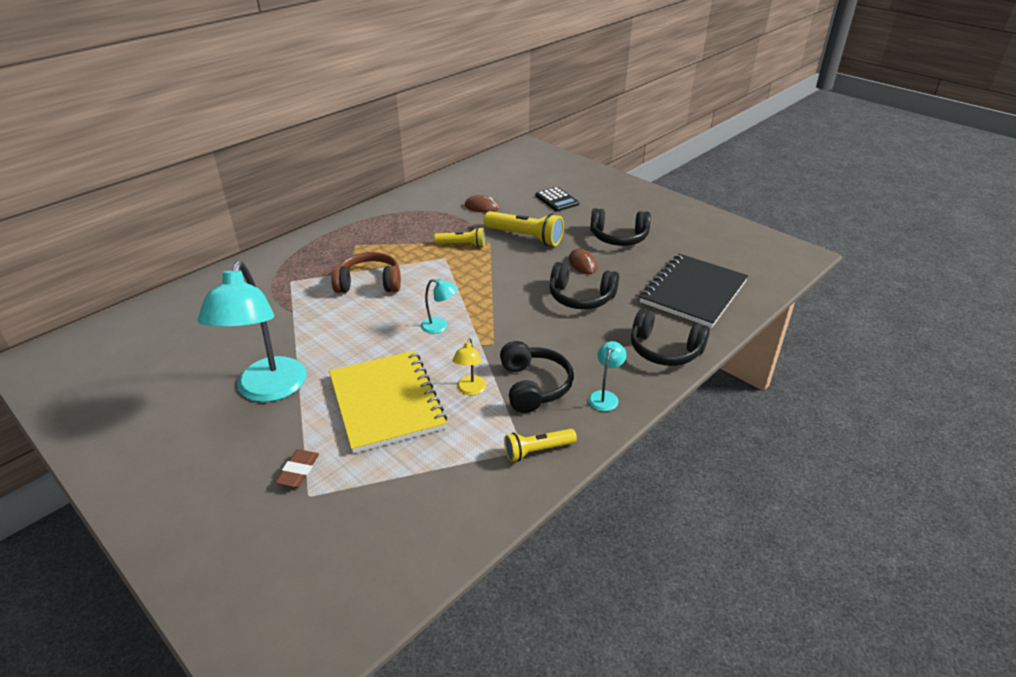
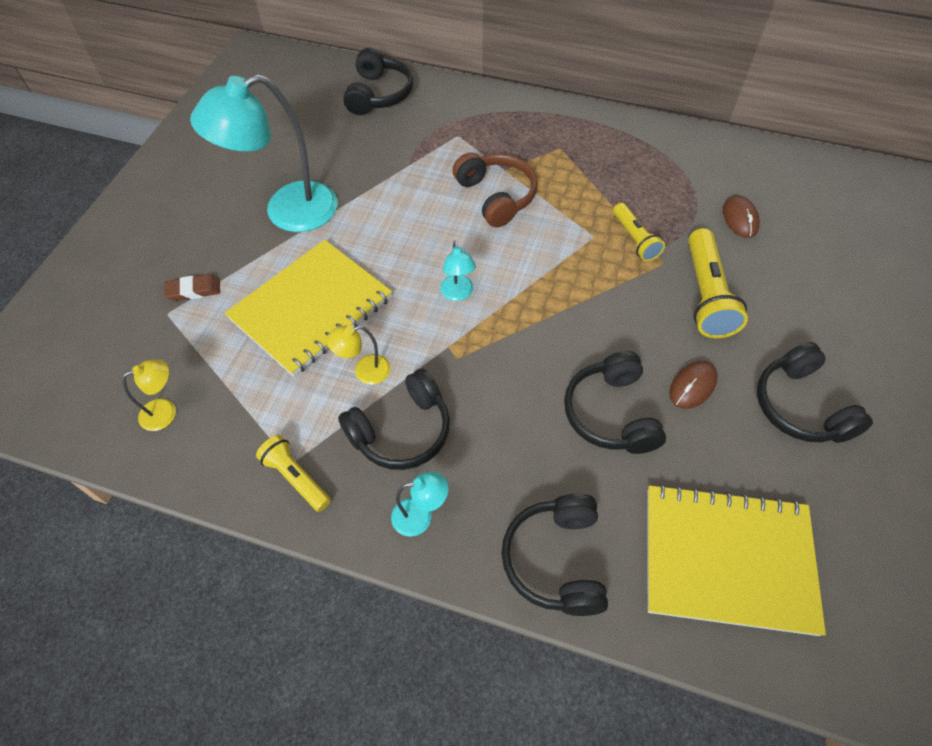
camera: 65 degrees right, 20 degrees up
(194, 304) = (379, 94): none -> black headphones
(419, 518) = (166, 411): none -> yellow lamp
(557, 200) = (837, 291): black calculator -> none
(693, 292) = (727, 559): black notebook -> yellow notebook

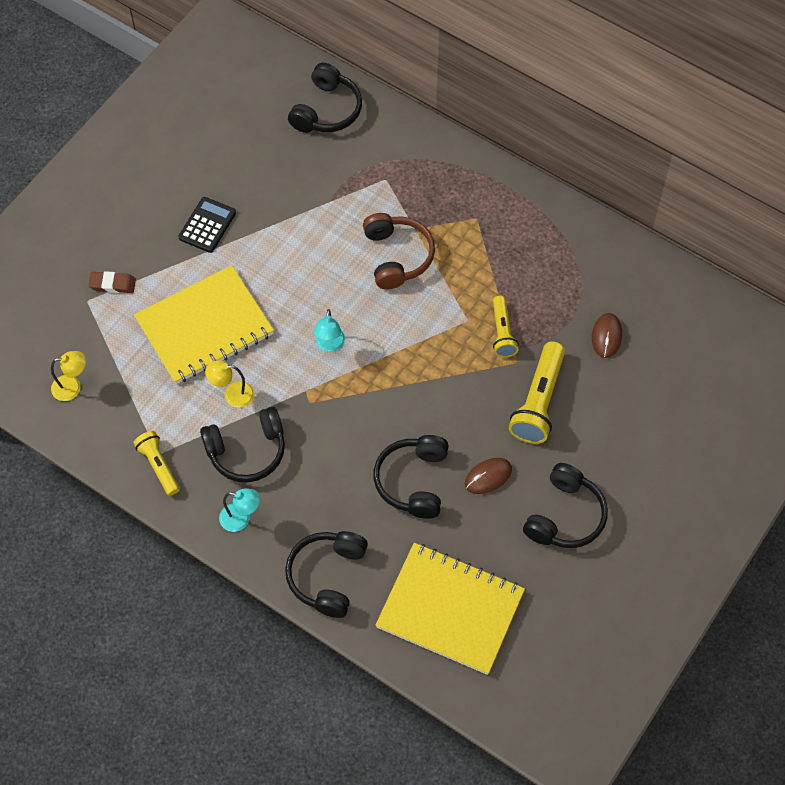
camera: 15 degrees right, 5 degrees up
(287, 212) = (207, 225): turquoise lamp -> black calculator
(800, 406) = (565, 516): black headphones -> black headphones turned 150 degrees counterclockwise

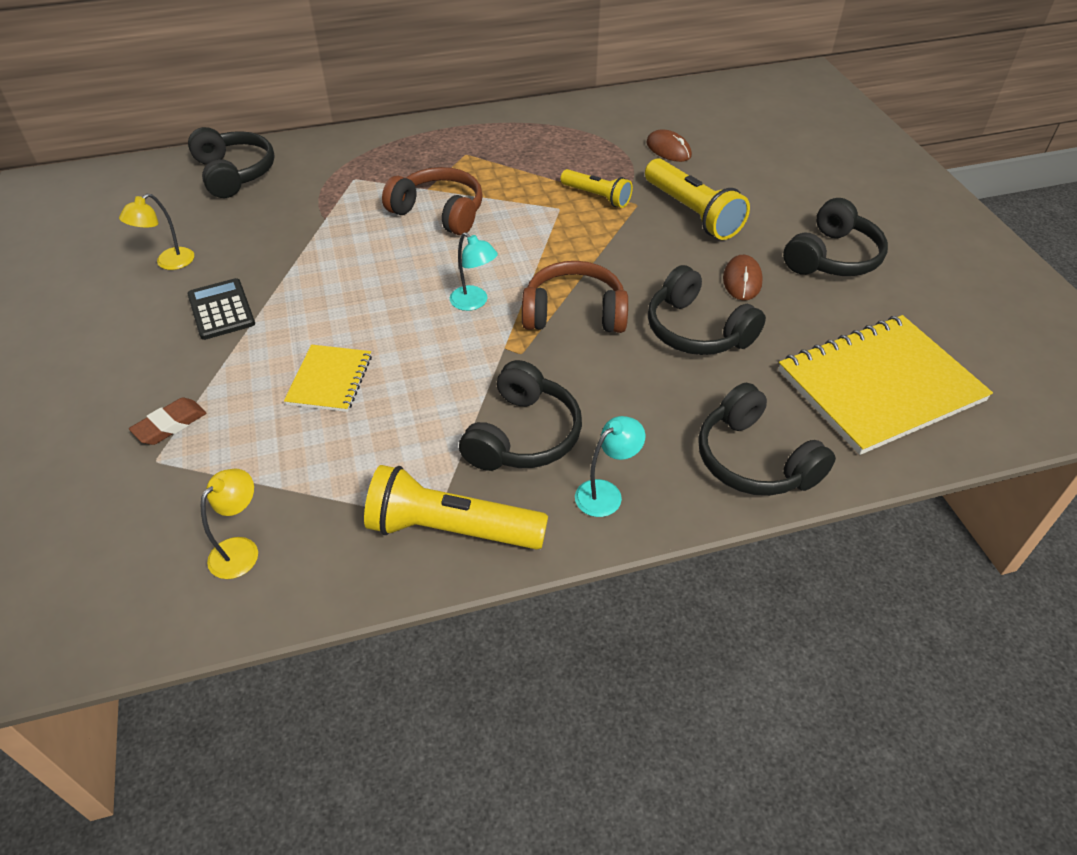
camera: 50 degrees left, 15 degrees down
(158, 466) = (451, 529): yellow flashlight -> yellow flashlight, size x1.63
(204, 327) = (329, 380): yellow notebook -> yellow notebook, size x0.51
(232, 394) = (439, 406): yellow lamp -> yellow lamp (169, 263)
(369, 405) = (574, 313): none -> brown headphones
(565, 516) = (832, 257): black headphones -> black headphones turned 60 degrees clockwise

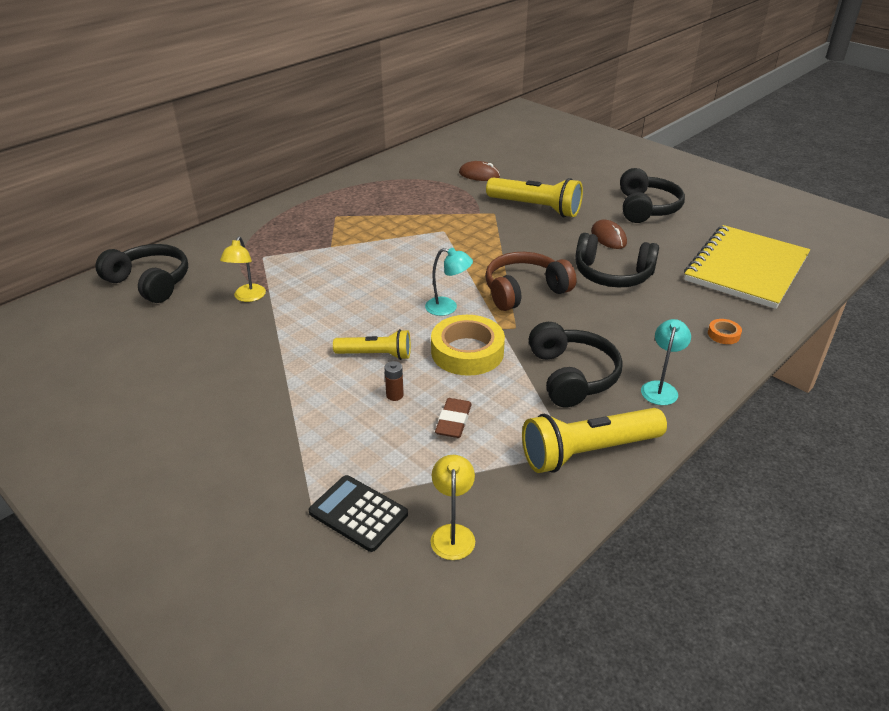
camera: 30 degrees left, 10 degrees down
(169, 263) = (161, 364): yellow lamp -> yellow lamp (247, 297)
(170, 425) = (296, 476): brown eraser -> brown eraser (453, 421)
(221, 310) = (249, 381): black calculator -> black calculator (358, 513)
(329, 380) = (394, 395): yellow notebook -> brown battery
(439, 212) = (357, 259): brown headphones -> none
(444, 361) = (467, 352): none -> yellow tape
(597, 196) = (462, 216): yellow flashlight -> yellow flashlight (376, 355)
(754, 460) = (723, 334): black headphones -> orange tape

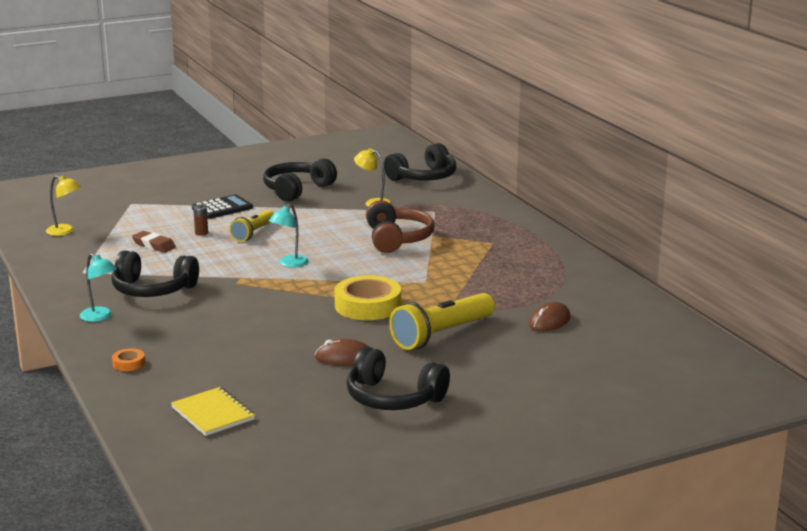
camera: 110 degrees right, 15 degrees down
(358, 513) = (111, 213): black calculator -> black calculator (222, 208)
(467, 352) = (223, 261): yellow tape -> yellow tape (368, 305)
(524, 291) = (284, 296): brown headphones -> brown headphones (397, 239)
(588, 452) = (74, 277): yellow flashlight -> none
(612, 275) = (272, 340): black headphones -> black headphones (297, 190)
(746, 269) = (213, 413): yellow notebook -> yellow notebook, size x0.51

